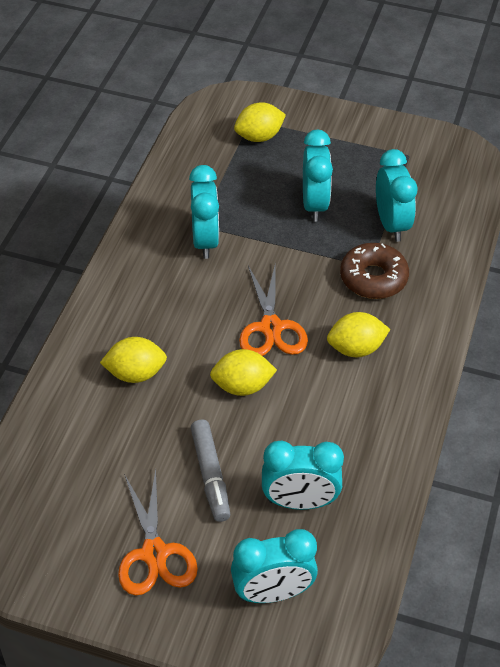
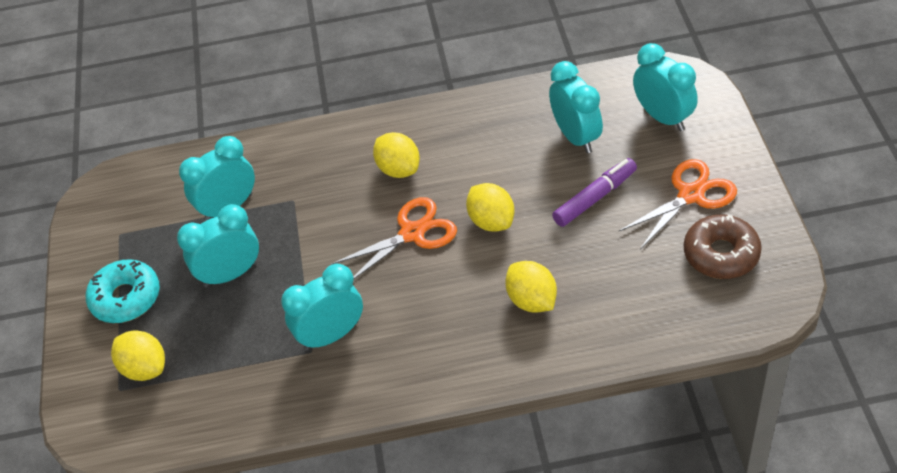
camera: 110 degrees left, 0 degrees up
(210, 475) = (595, 198): grey marker -> purple marker
(336, 143) = (126, 298): none -> turquoise donut
(373, 278) = (307, 192): brown donut -> brown donut (721, 254)

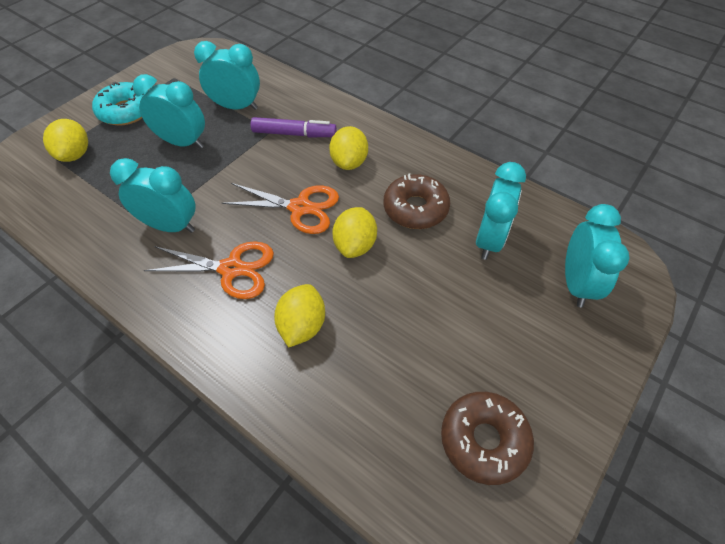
camera: 40 degrees right, 5 degrees up
(497, 159) = (415, 208): none -> brown donut
(595, 198) = (444, 295): purple marker -> purple marker (294, 134)
(690, 195) = (521, 364): orange scissors -> orange scissors (231, 269)

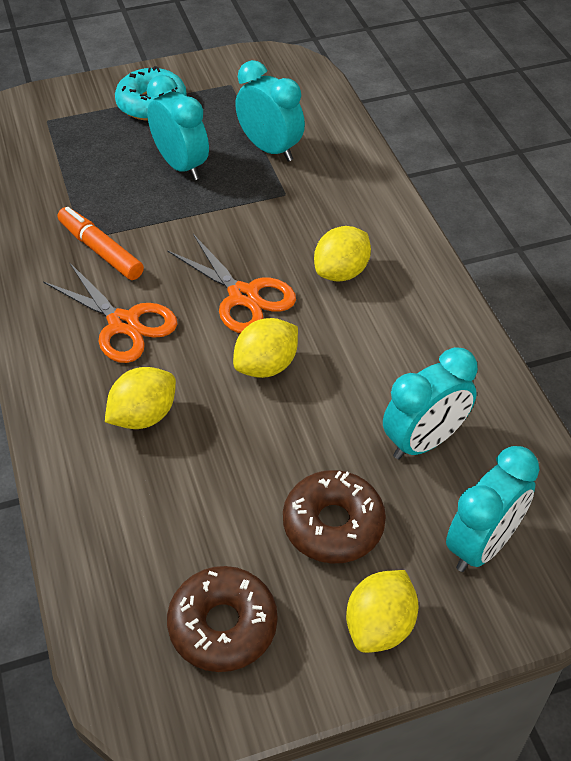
camera: 35 degrees right, 5 degrees down
(75, 154) = (69, 131): yellow lemon -> yellow lemon (380, 625)
(170, 226) = (101, 250): turquoise clock -> orange marker
(294, 134) = (308, 210): purple marker -> none
(415, 208) = (370, 362): brown donut -> brown donut (333, 524)

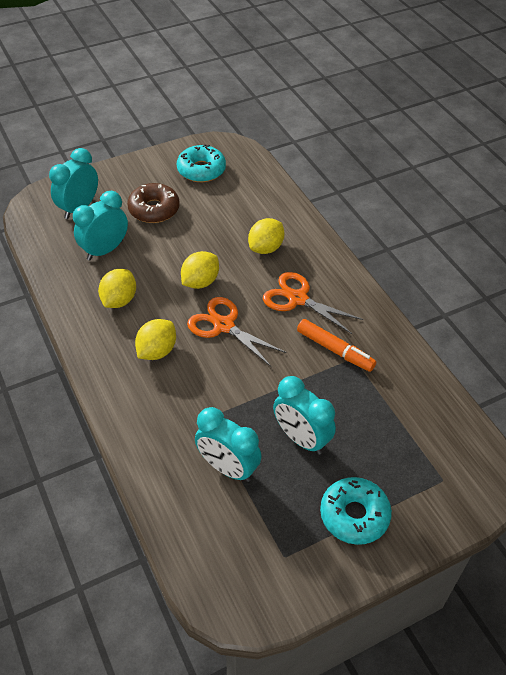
camera: 170 degrees right, 0 degrees up
(223, 625) = (201, 170): brown donut -> turquoise donut
(380, 625) = (130, 176): yellow lemon -> yellow lemon (119, 300)

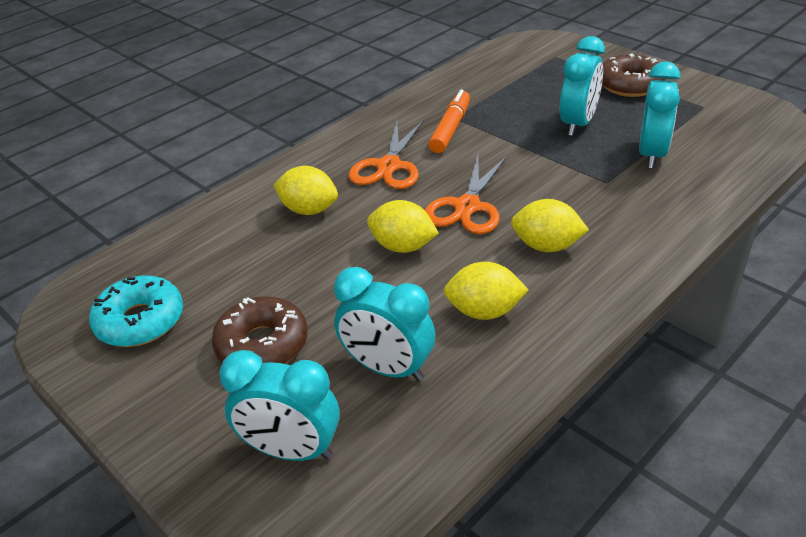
camera: 105 degrees left, 10 degrees down
(354, 515) = (629, 85): turquoise donut -> brown donut

